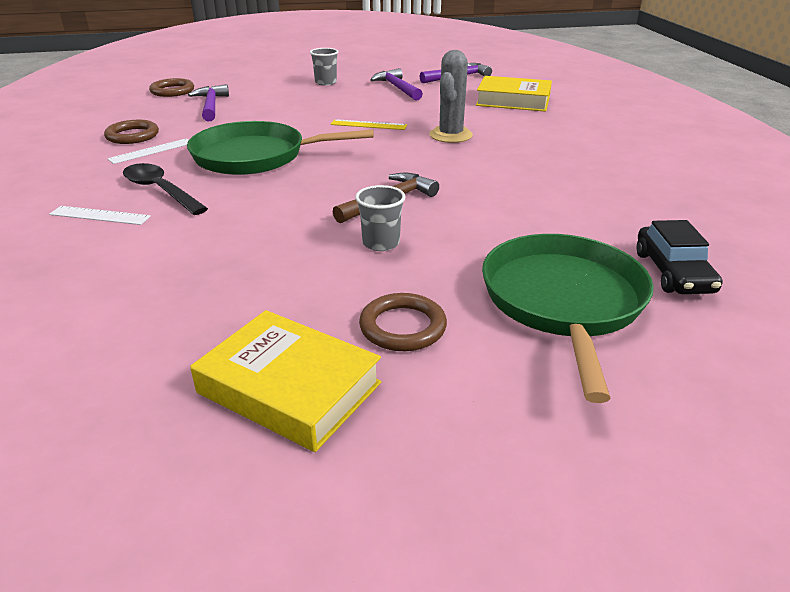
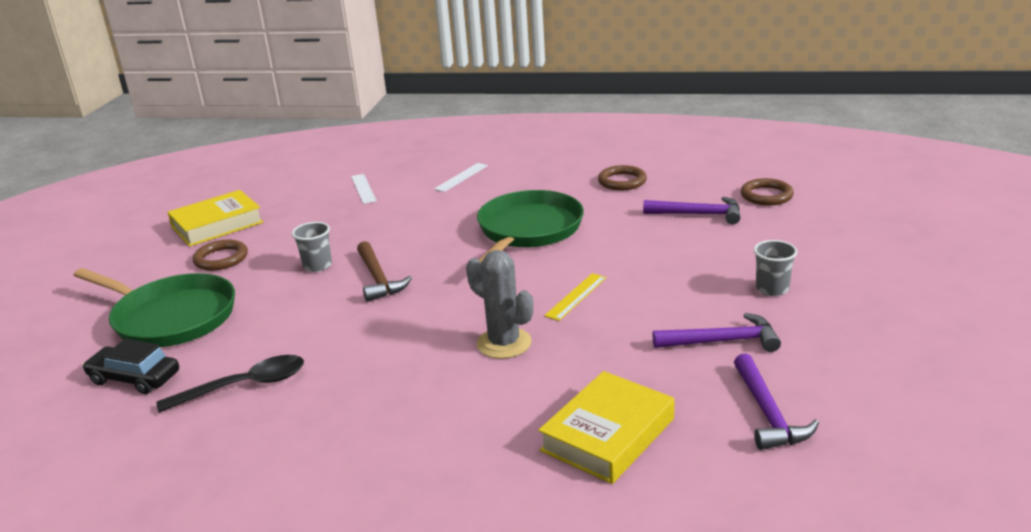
camera: 115 degrees right, 5 degrees down
(151, 151) = (576, 189): white ruler -> white ruler (363, 188)
(160, 191) = (486, 194): black spoon -> black spoon (244, 386)

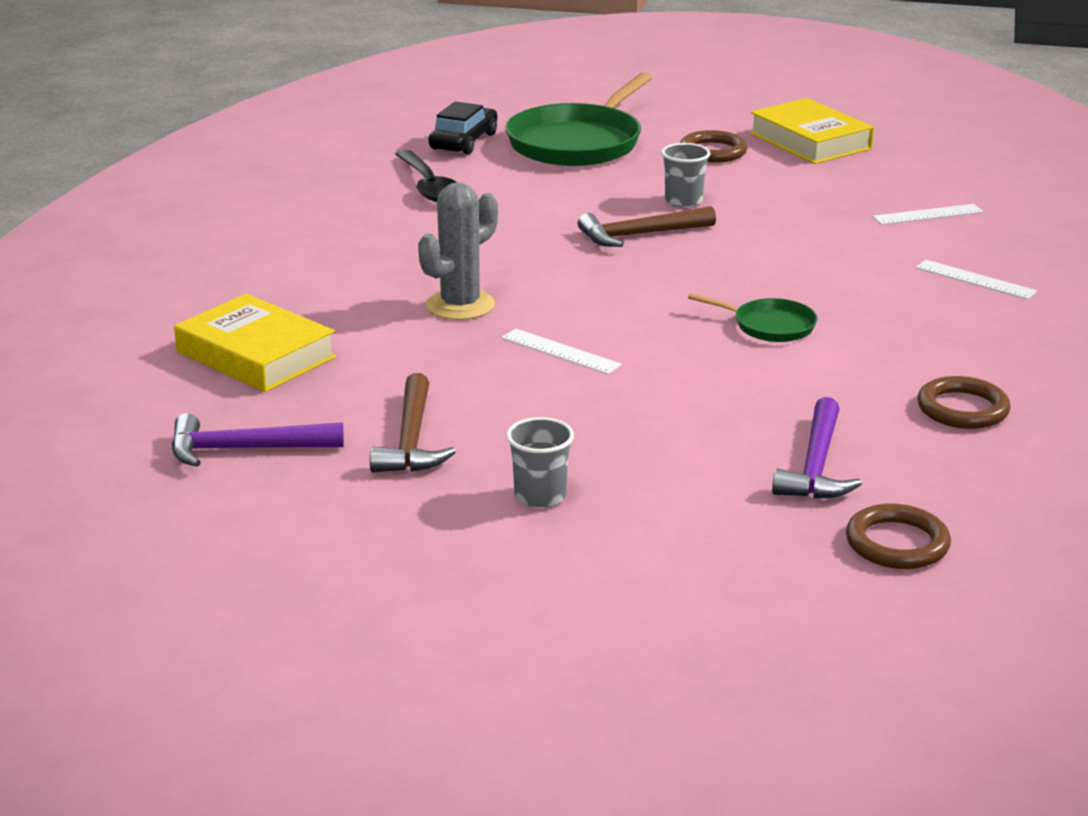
camera: 90 degrees right, 0 degrees up
(528, 230) = (770, 326): green pan -> green pan, size x0.48
(576, 296) = (560, 351): yellow ruler -> white ruler
(722, 341) = (411, 440): purple hammer -> brown hammer

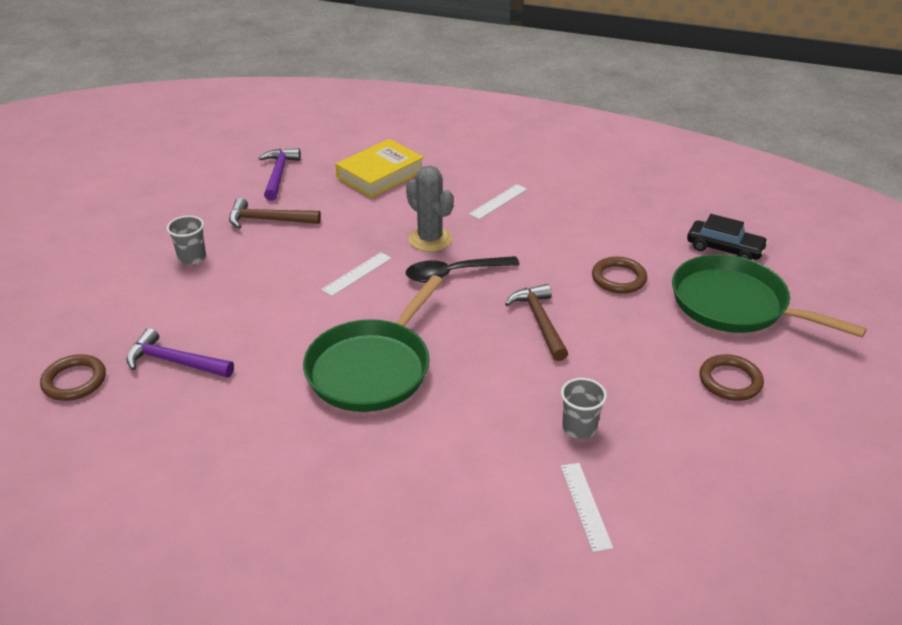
camera: 95 degrees right, 10 degrees up
(428, 186) = (630, 231): black spoon -> black spoon (454, 273)
(683, 201) = (609, 351): grey cup -> grey cup (579, 428)
(770, 326) = (372, 368): green pan -> green pan, size x2.07
(810, 141) = (775, 452): yellow book -> none
(962, 409) = (216, 446): brown ring -> brown ring (618, 278)
(975, 280) = (435, 507): white ruler -> white ruler (498, 201)

